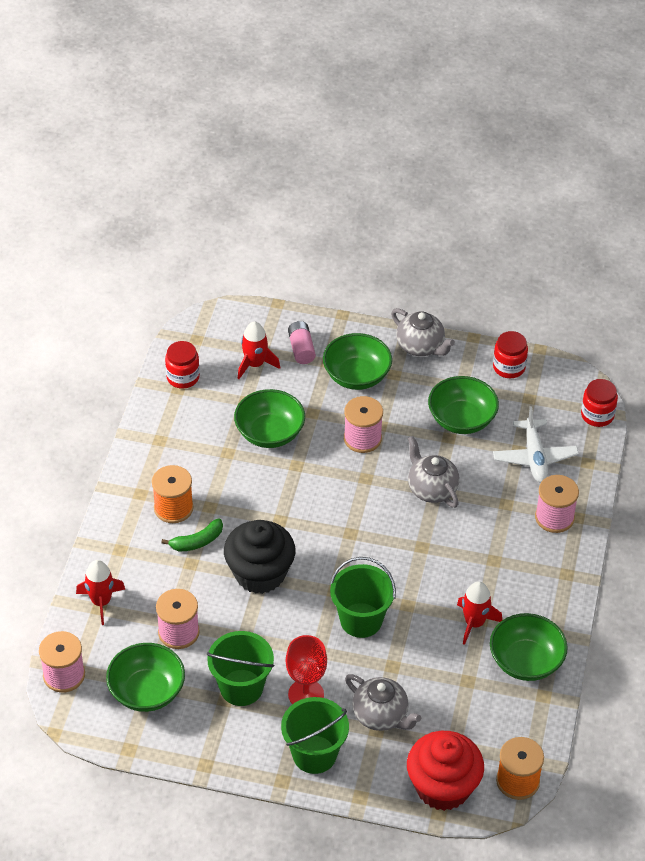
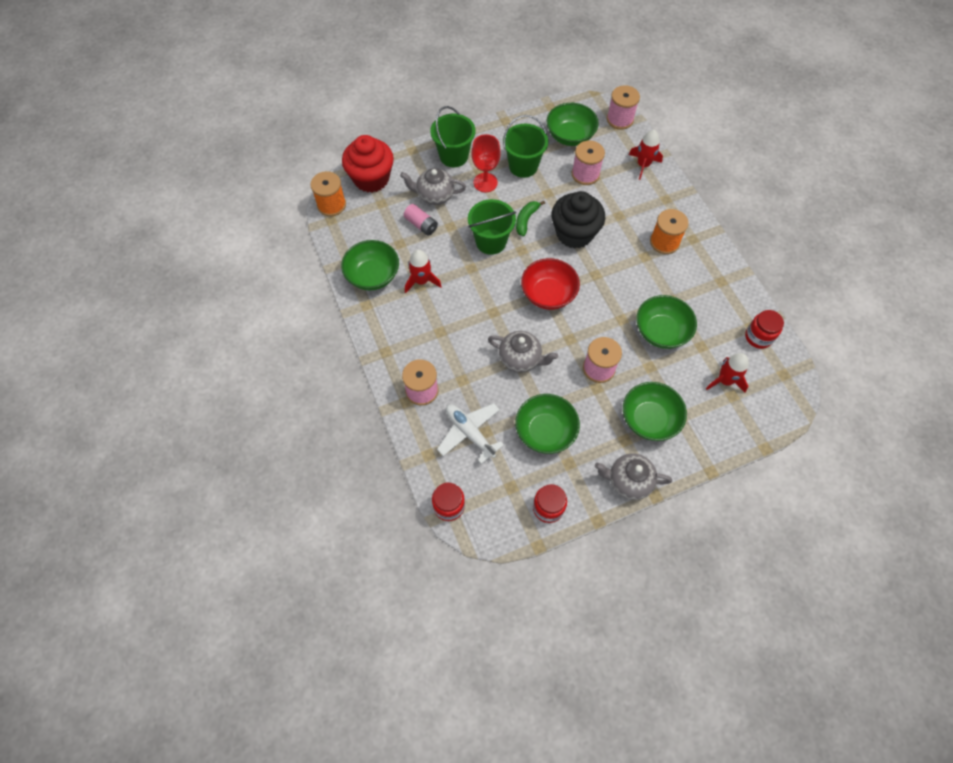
camera: 145 degrees right, 15 degrees up
(197, 541) = (629, 230): green banana -> green banana (526, 220)
(301, 349) = (708, 416): pink battery -> pink battery (421, 225)
(348, 530) = (548, 294): none -> red bowl

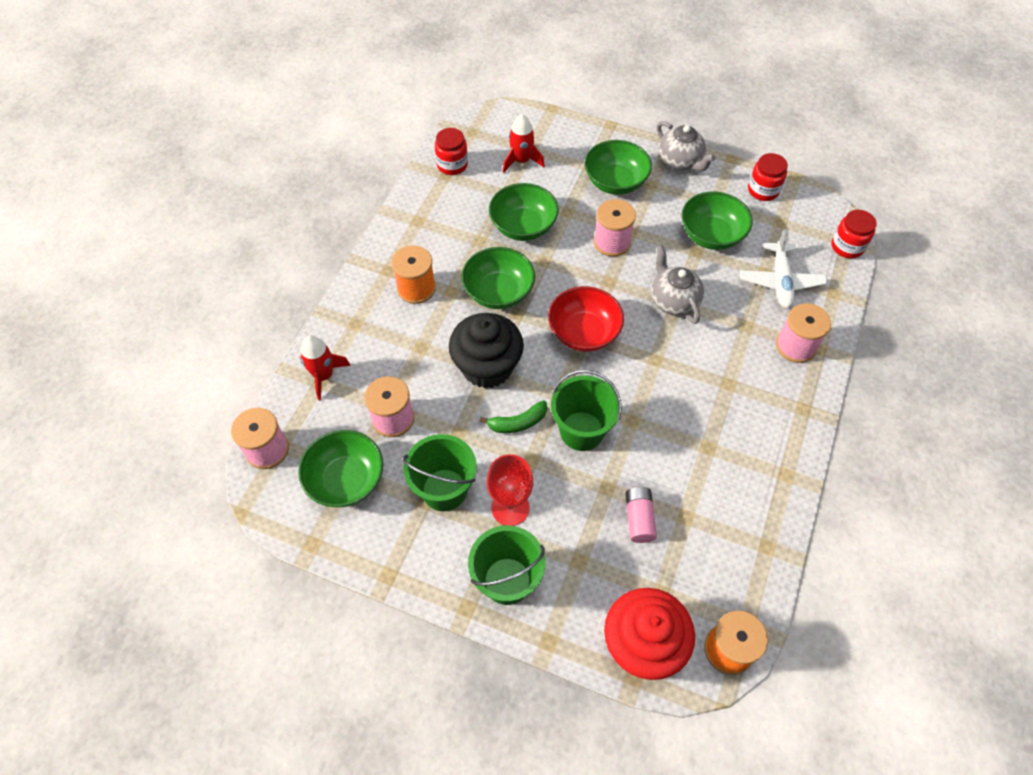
camera: 135 degrees left, 5 degrees down
(373, 276) = (751, 503): green bowl -> green bowl (498, 292)
(421, 281) = (700, 450): red rocket -> none
(434, 195) = (586, 544): grey teapot -> none

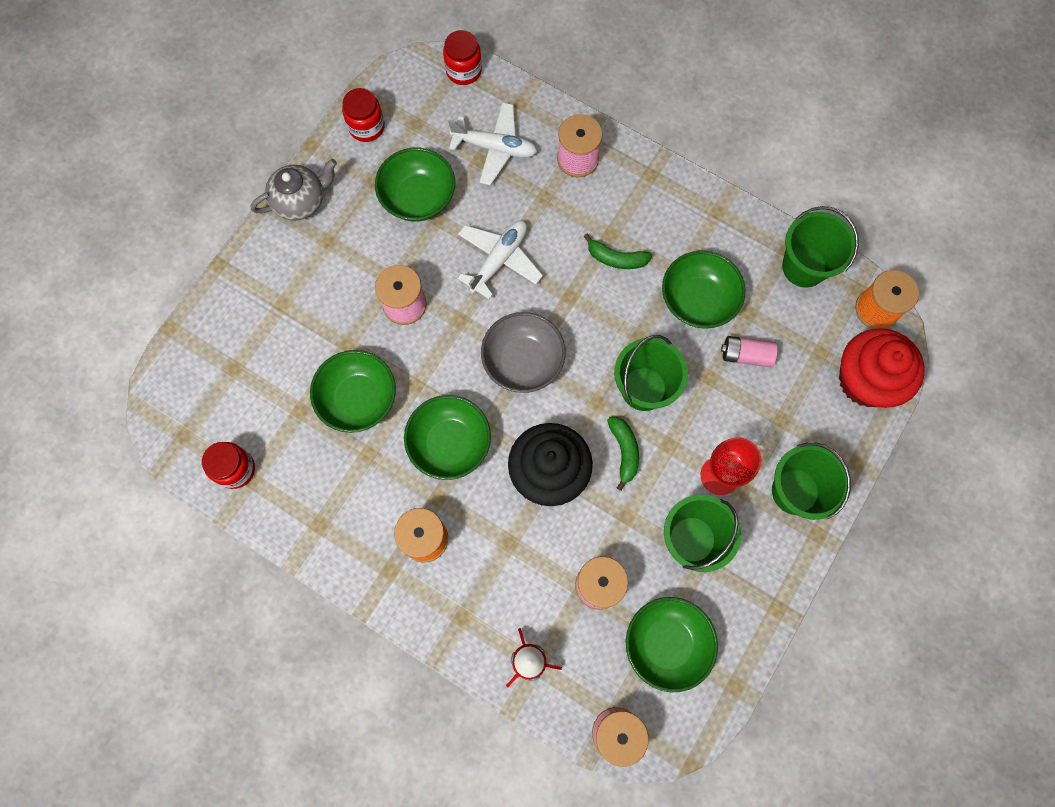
camera: 80 degrees left, 15 degrees up
(521, 161) = (251, 382): red rocket -> none
(583, 332) = (523, 361): red bowl -> grey bowl
(615, 182) = (314, 280): green bowl -> green bowl (698, 300)
(673, 301) = (499, 260): grey teapot -> white plane
(705, 391) = (616, 258): none -> green banana
(754, 566) = (804, 267): none -> green bucket

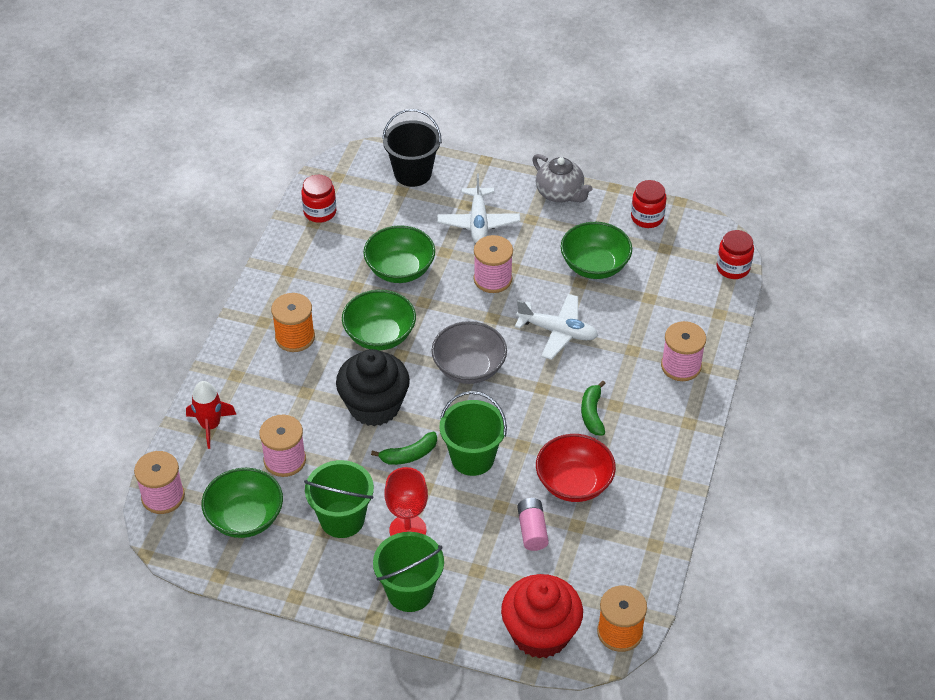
camera: 75 degrees right, 25 degrees down
(210, 349) = (412, 173): none -> black bucket
(495, 148) = (665, 305): white plane -> white plane (478, 223)
(698, 300) = (574, 483): green bowl -> red bowl
(804, 267) = (642, 562): green bucket -> none

